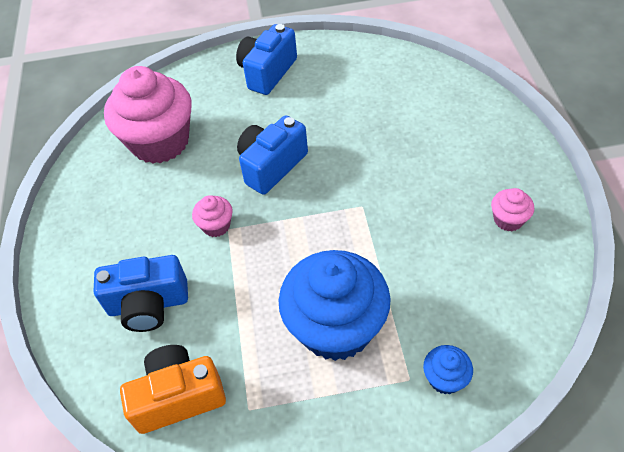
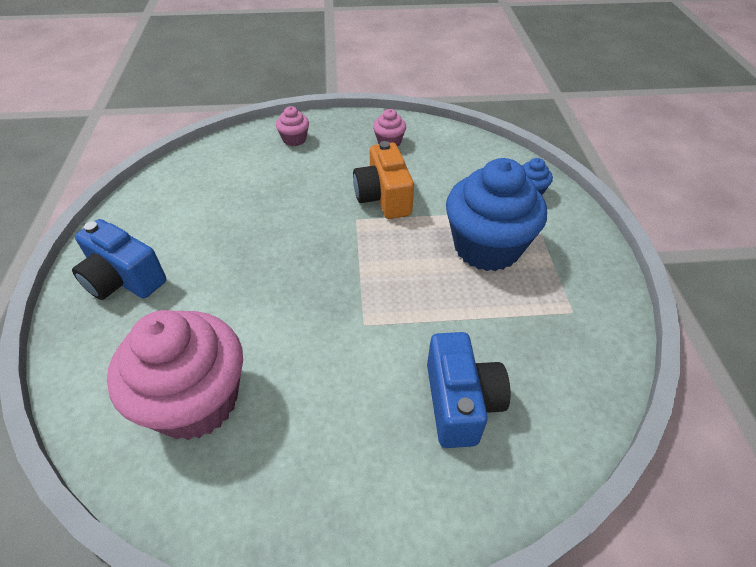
camera: 90 degrees left, 5 degrees down
(178, 397) = (569, 368): orange camera -> orange camera (383, 197)
(216, 226) = (357, 335): pink cupcake -> pink cupcake (294, 139)
(271, 166) = (282, 282): blue camera -> none

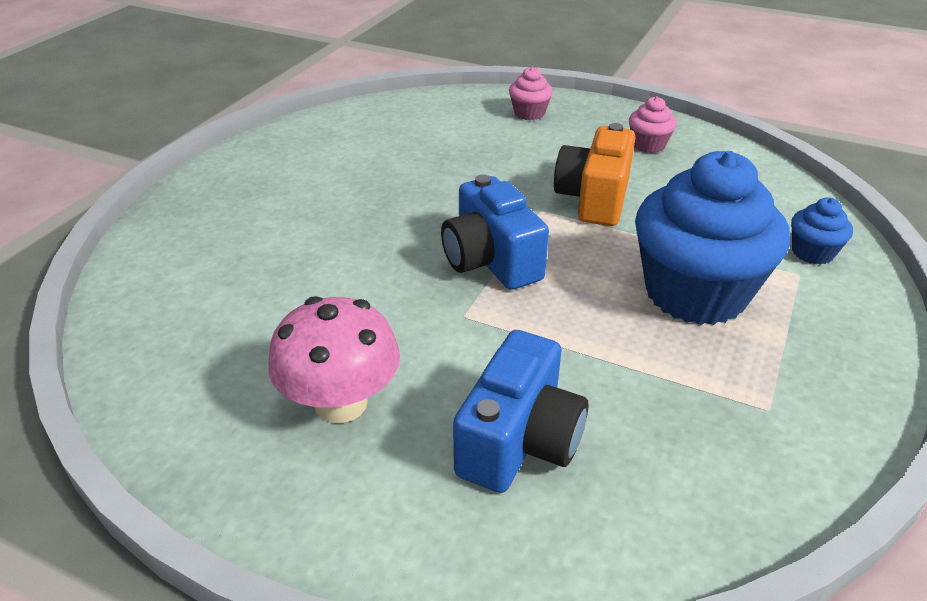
camera: 30 degrees right, 10 degrees down
(124, 279) = (247, 187): blue camera -> blue camera (491, 261)
(195, 401) = (228, 315): pink cupcake -> none
(331, 432) = (340, 403): none -> pink mushroom

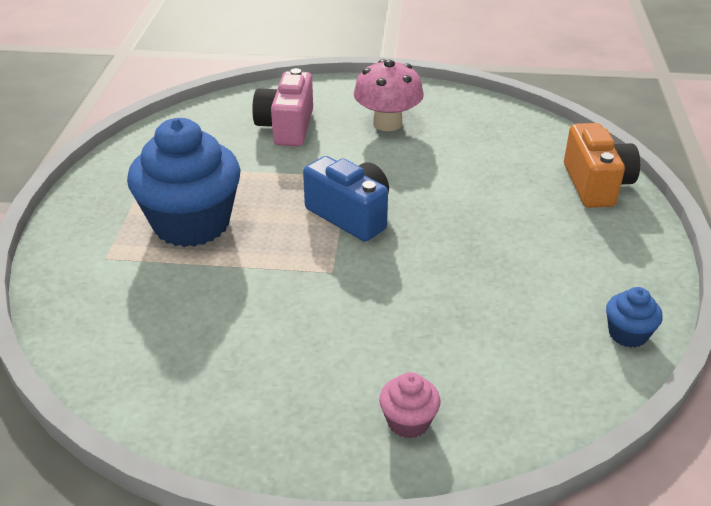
camera: 160 degrees right, 0 degrees up
(519, 441) = (286, 127): blue camera -> pink camera
(594, 199) = (287, 295): orange camera -> orange camera (596, 184)
(648, 145) = (241, 394): pink cupcake -> none
(812, 252) = (87, 280): blue cupcake -> blue cupcake (628, 334)

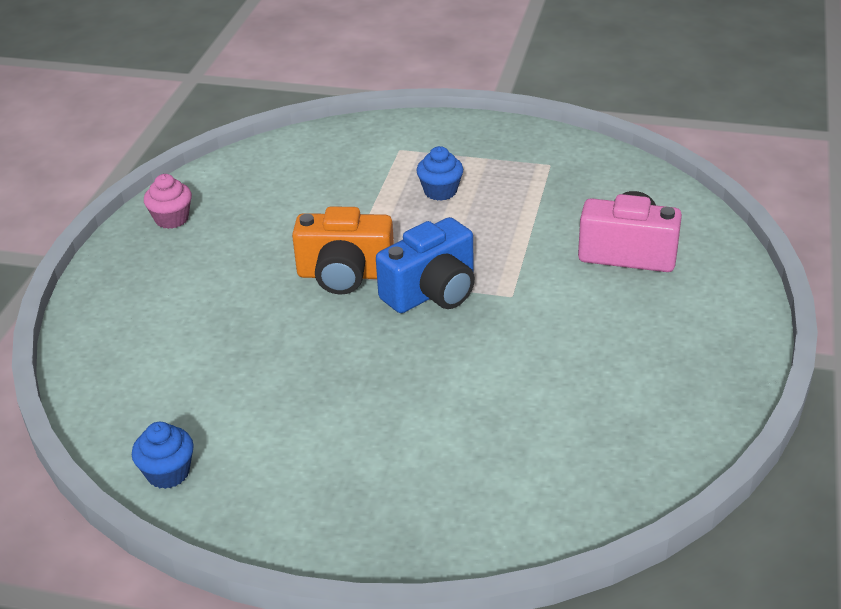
camera: 100 degrees right, 0 degrees up
(191, 224) = (440, 191): blue cupcake -> blue cupcake, size x0.43
(387, 123) = (636, 337): pink mushroom -> none
(408, 422) = (130, 305): pink cupcake -> pink cupcake (172, 219)
(596, 184) = (457, 521): orange camera -> orange camera (345, 275)

